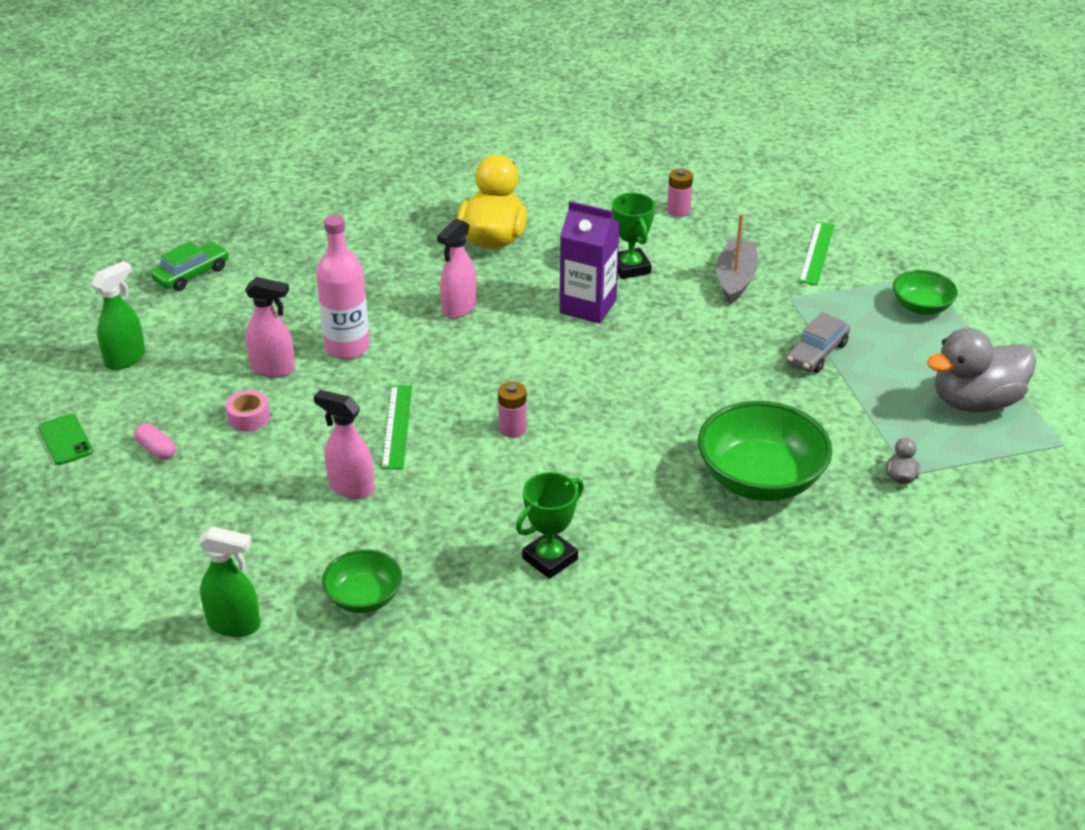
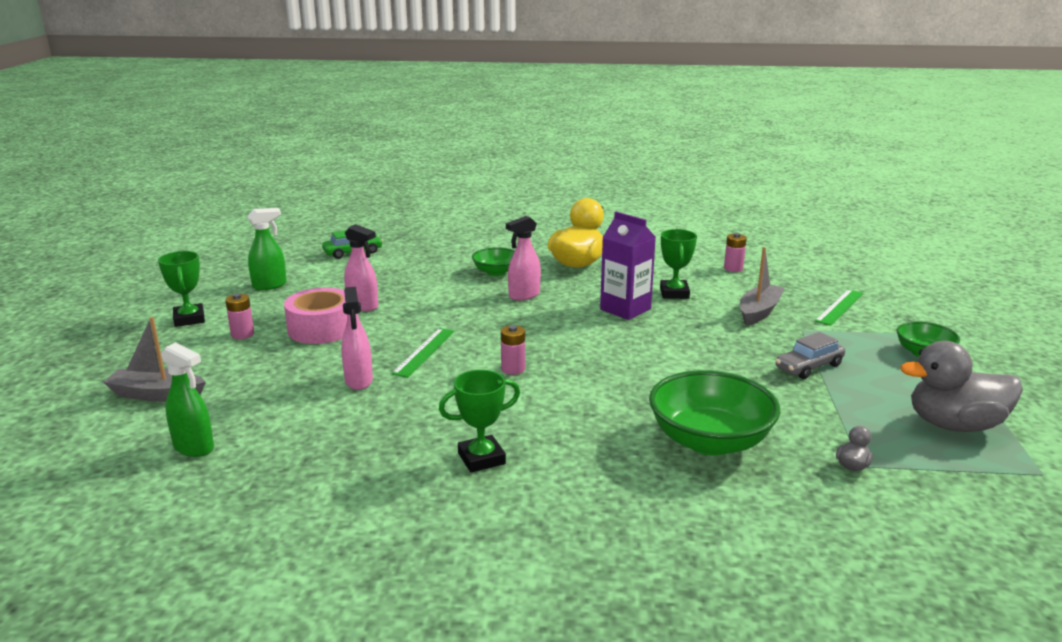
camera: 20 degrees right, 15 degrees down
(65, 440) = (189, 319): green phone -> green trophy
(127, 565) = (156, 394): none -> grey boat
(156, 449) = (242, 334): pink capsule -> pink battery
(249, 417) = (322, 328): pink tape -> pink tape, size x2.02
(347, 347) = (425, 303): pink bottle -> none
(351, 487) = (359, 381): pink spray bottle -> pink spray bottle turned 150 degrees counterclockwise
(364, 597) = (307, 452): green bowl -> green bowl (496, 272)

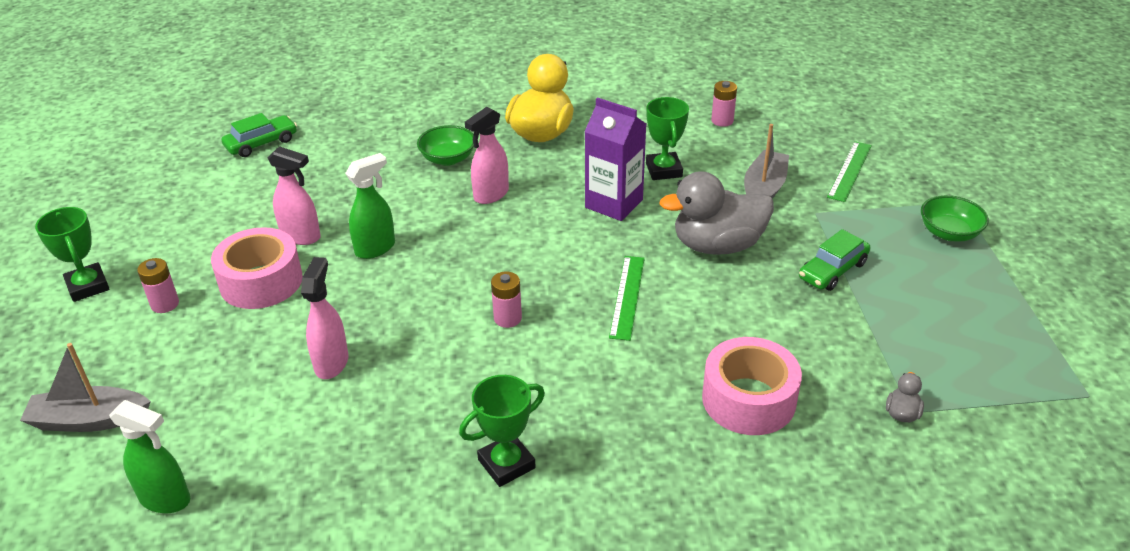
camera: 10 degrees left, 15 degrees up
(270, 285) = (173, 215): green spray bottle -> green spray bottle (375, 248)
(359, 381) = (331, 363): pink spray bottle -> pink spray bottle turned 150 degrees counterclockwise
(424, 352) = (396, 304): green ruler -> green ruler (627, 296)
(710, 441) = (748, 399): green bowl -> pink tape
(809, 367) = (832, 270): grey car -> green car
(954, 425) = (995, 338): grey duck -> grey duck (717, 245)

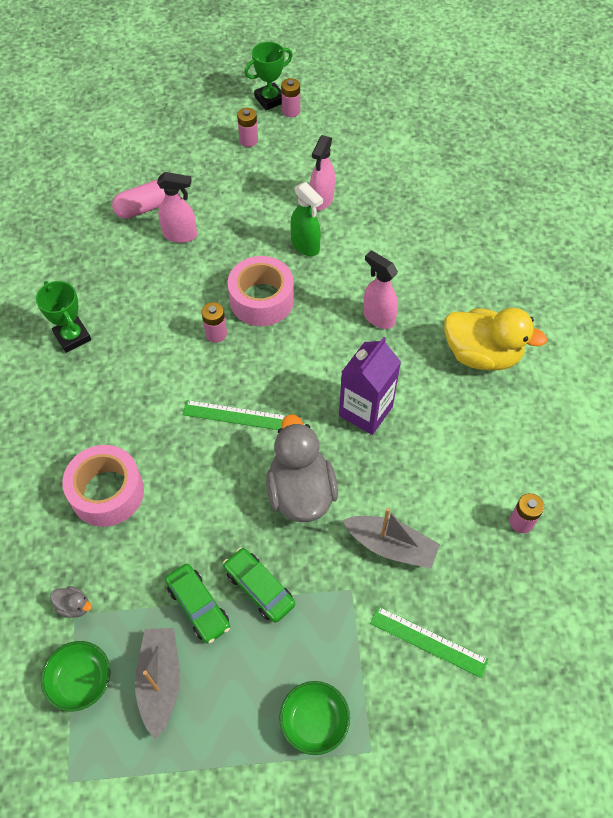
camera: 90 degrees right, 20 degrees up
(89, 420) = (145, 129): grey boat -> grey boat (160, 681)
(122, 266) = (291, 111): none -> pink battery
(165, 499) = (78, 175): green spray bottle -> none
(261, 143) = (449, 157): green car -> green car (198, 606)
(261, 281) = (269, 185): pink tape -> pink tape (261, 300)
(267, 406) = (144, 208): none -> pink capsule
(448, 159) = (433, 284): green bowl -> green bowl (81, 680)
(664, 170) = (422, 457): green trophy -> none

